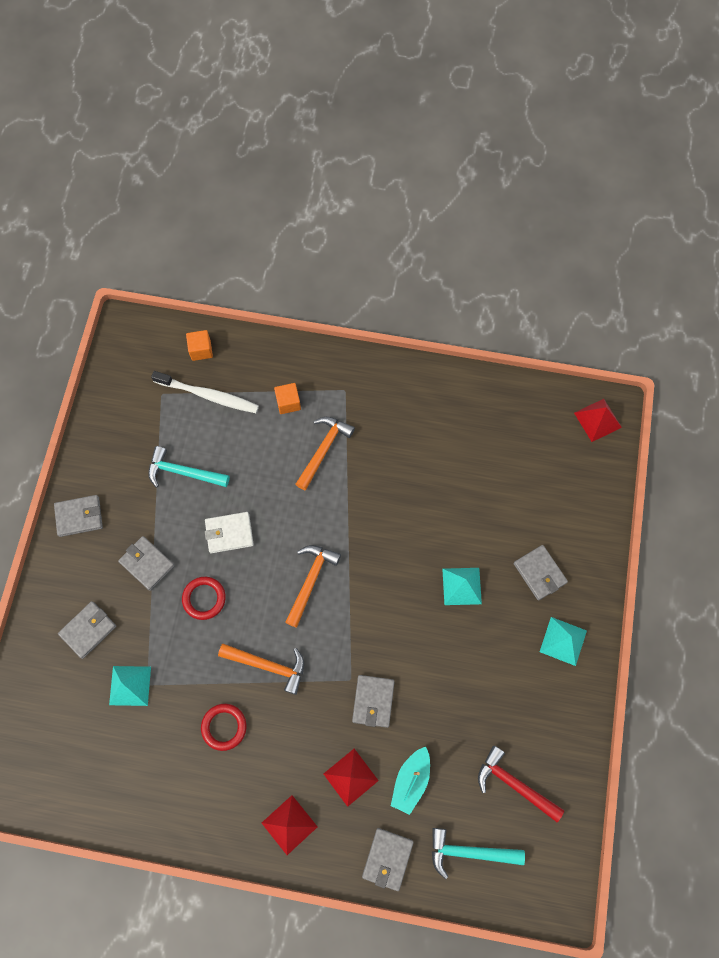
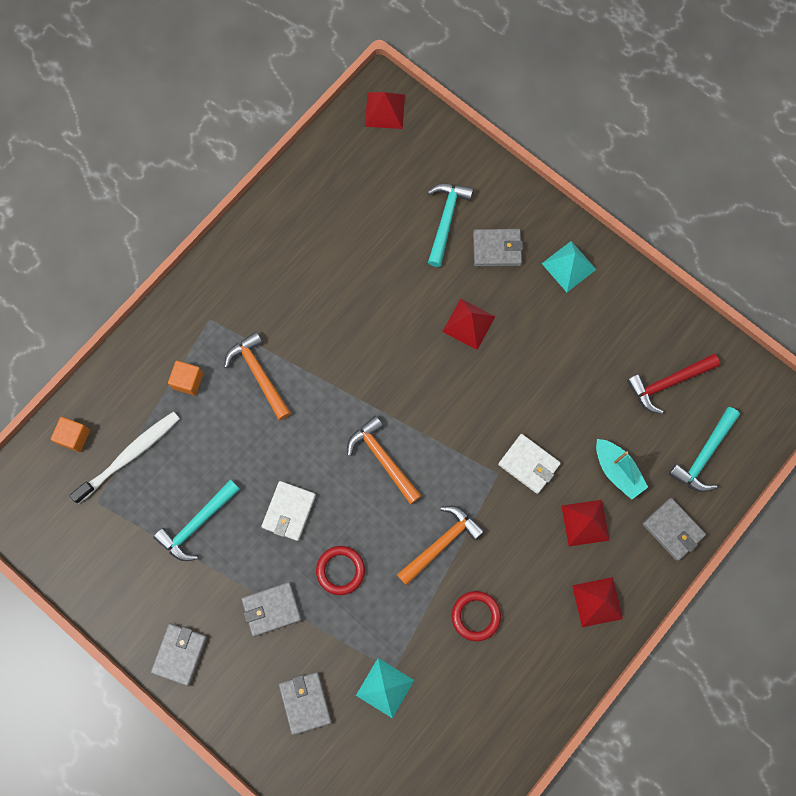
camera: 60 degrees left, 5 degrees up
(373, 701) = (529, 464): grey wallet -> white wallet
(461, 586) = (468, 324): turquoise pyramid -> red pyramid
(538, 519) = (446, 220): none -> turquoise hammer

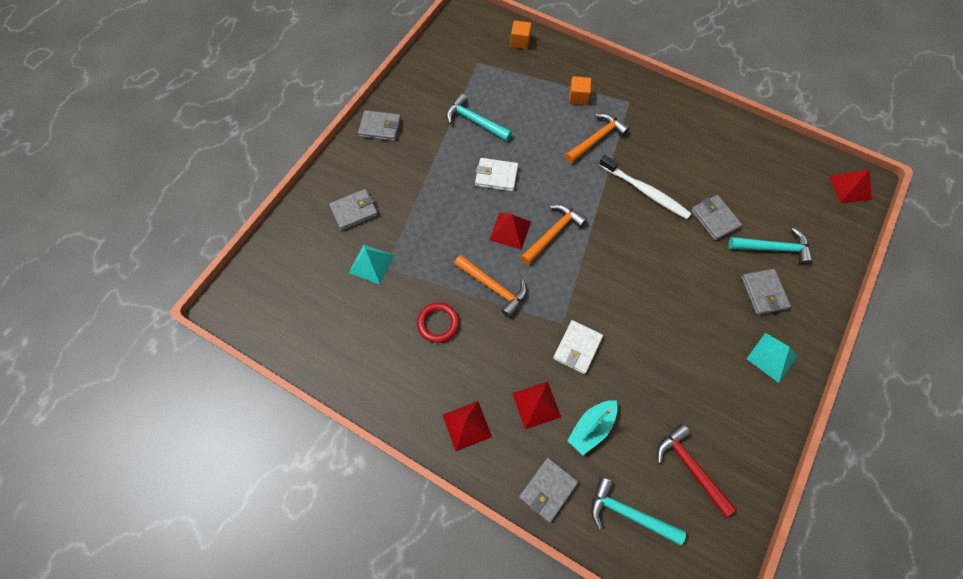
camera: 80 degrees right, 10 degrees down
(130, 455) = (515, 74): white toothbrush -> white toothbrush (645, 191)
(271, 609) = (420, 178): grey wallet -> grey wallet (714, 219)
(340, 570) = (458, 218): red ring -> none
(468, 324) = (687, 280): red pyramid -> red pyramid (510, 230)

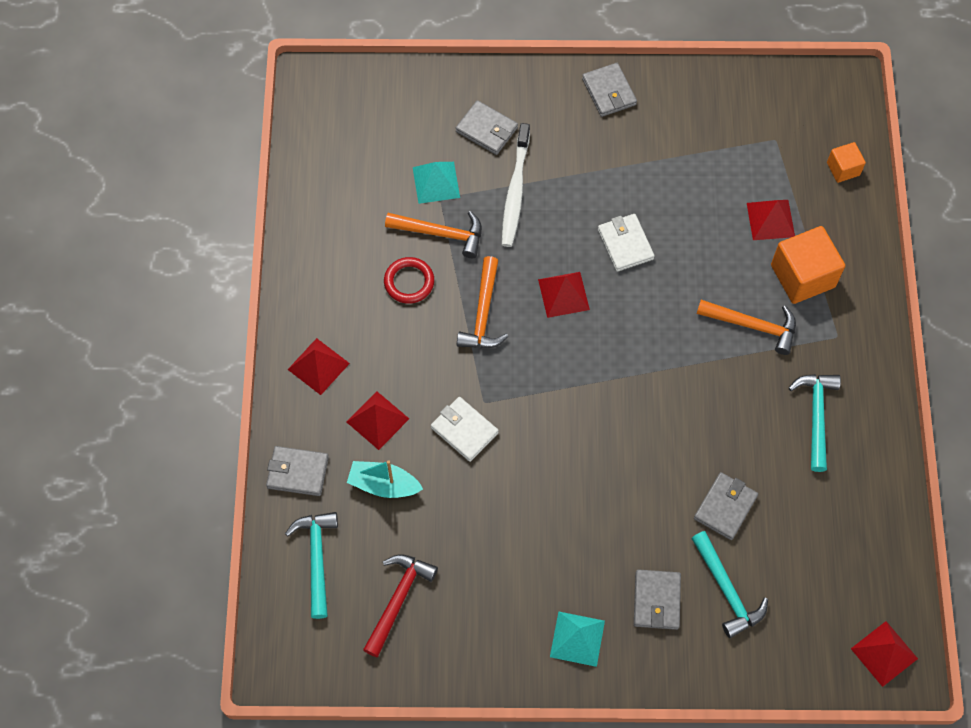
camera: 60 degrees right, 0 degrees up
(474, 121) = (686, 182): turquoise hammer -> turquoise hammer (816, 416)
(530, 93) = (770, 220): none -> red pyramid
(553, 233) = (589, 340): orange hammer -> orange hammer (441, 233)
(577, 348) = (464, 430): white wallet -> white wallet turned 45 degrees clockwise
(578, 97) = (802, 276): orange cube -> orange cube, size x1.85
(645, 191) = (712, 413): white toothbrush -> white toothbrush (515, 191)
(763, 293) = (656, 600): grey wallet -> grey wallet turned 45 degrees counterclockwise

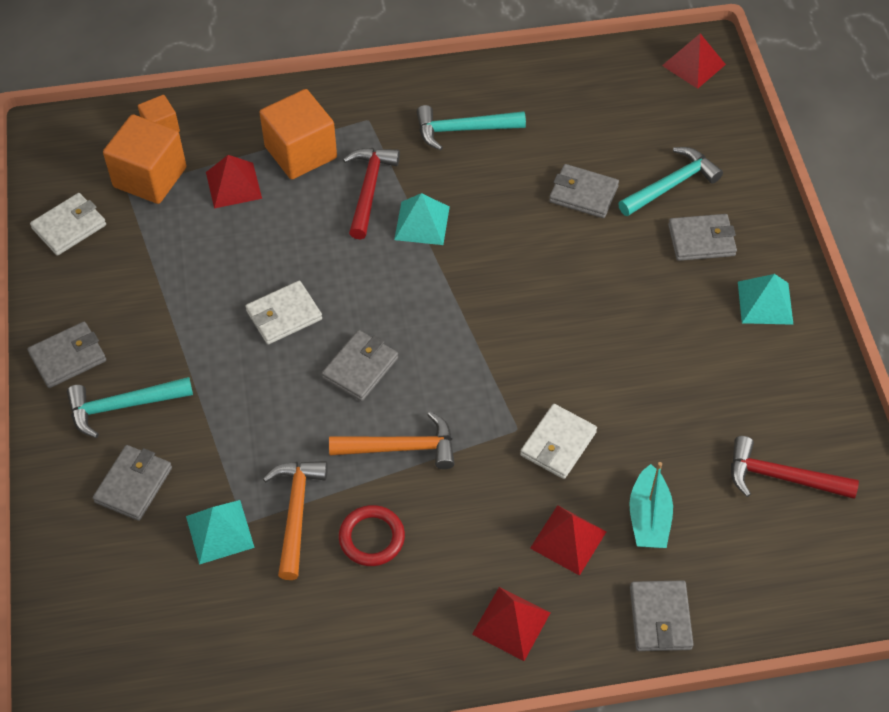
camera: 100 degrees left, 10 degrees down
(317, 558) = (761, 573): turquoise hammer -> turquoise hammer (122, 406)
(515, 191) = (224, 439): white toothbrush -> none
(563, 294) = (360, 368): red pyramid -> grey wallet
(708, 363) = (422, 223): none -> turquoise pyramid
(739, 97) = (69, 227): none -> white wallet
(753, 326) = (369, 189): orange hammer -> red hammer
(787, 157) = (150, 177): none -> orange cube

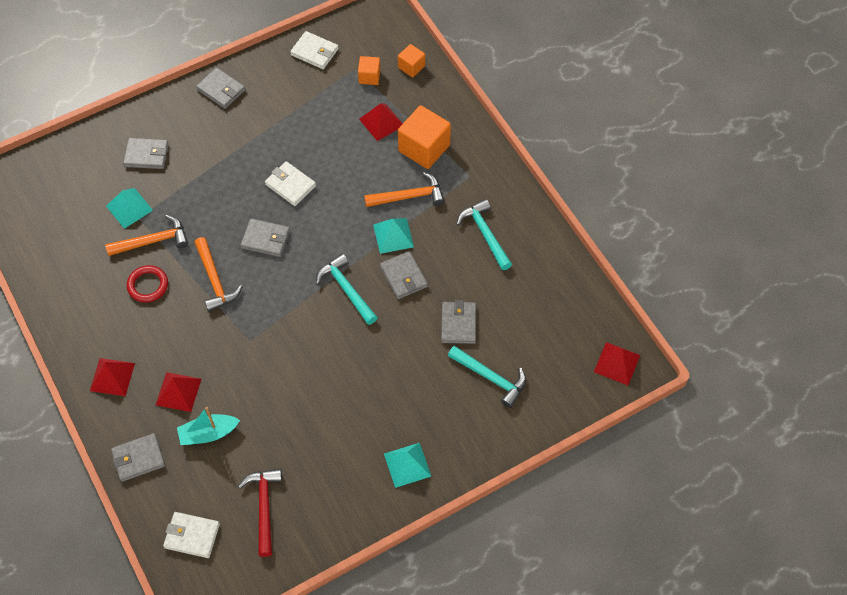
camera: 70 degrees right, 5 degrees up
(122, 406) = (196, 129): turquoise hammer -> turquoise hammer (346, 289)
(150, 177) = (369, 76): orange cube -> orange cube, size x0.54
(369, 189) = (409, 196): red hammer -> orange hammer
(558, 444) = (246, 366): white wallet -> white wallet (192, 536)
(701, 240) = (447, 410): grey wallet -> grey wallet (403, 277)

